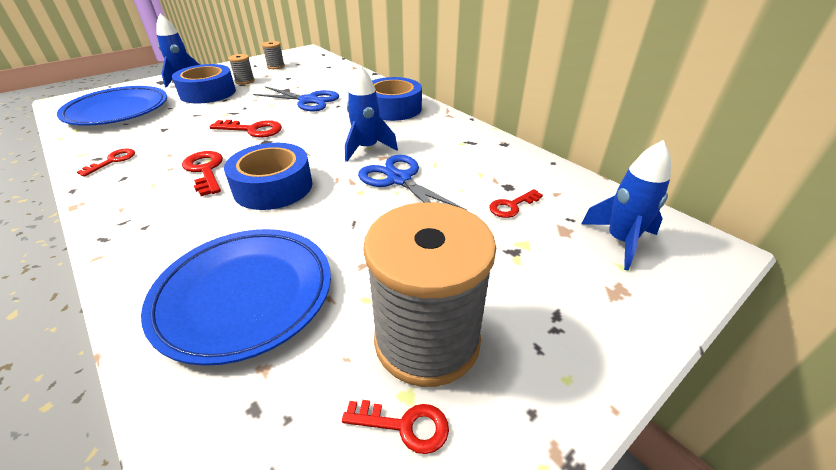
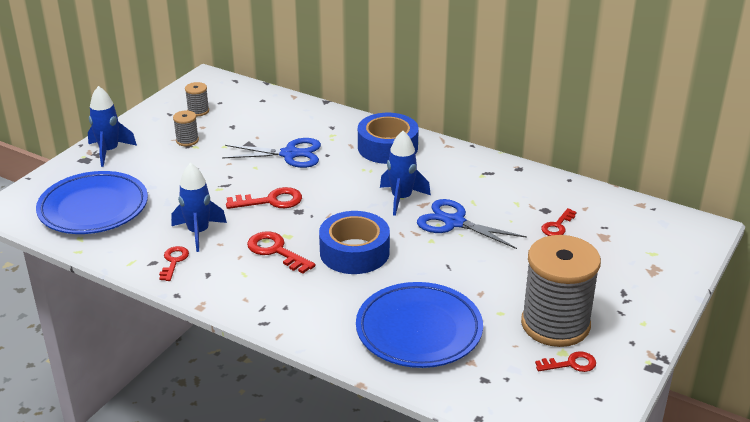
camera: 20 degrees left, 5 degrees down
(208, 93) = (164, 165): blue tape -> none
(620, 241) = (644, 236): blue rocket -> blue rocket (198, 233)

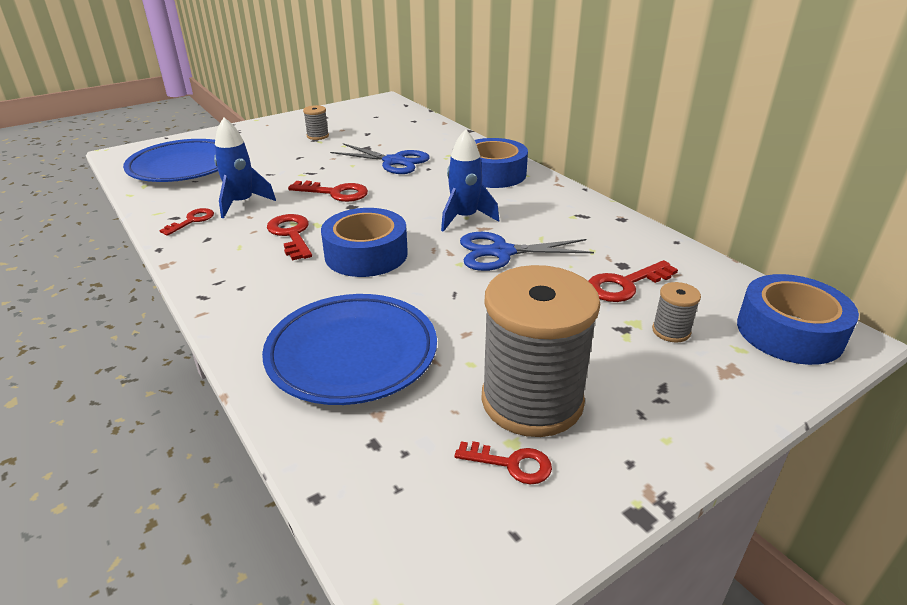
camera: 25 degrees right, 0 degrees up
(109, 151) = (248, 132): blue rocket -> none
(198, 111) = (351, 119): grey spool -> grey spool (671, 331)
(454, 222) = (501, 252): blue scissors -> blue scissors turned 60 degrees counterclockwise
(557, 226) = (625, 285): red key -> red key, size x1.51
(674, 233) = (789, 332): none -> blue tape

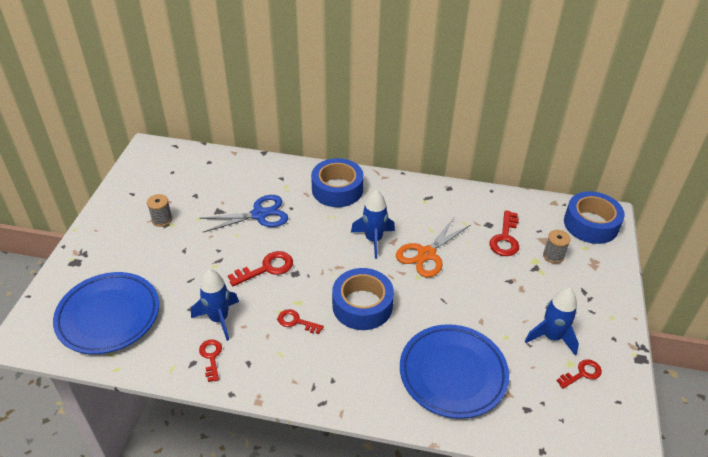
camera: 45 degrees left, 10 degrees up
(291, 234) = (296, 321): red key -> red key, size x0.66
(501, 252) = (426, 254): blue scissors -> orange scissors
(532, 400) = (551, 337): grey spool -> blue rocket

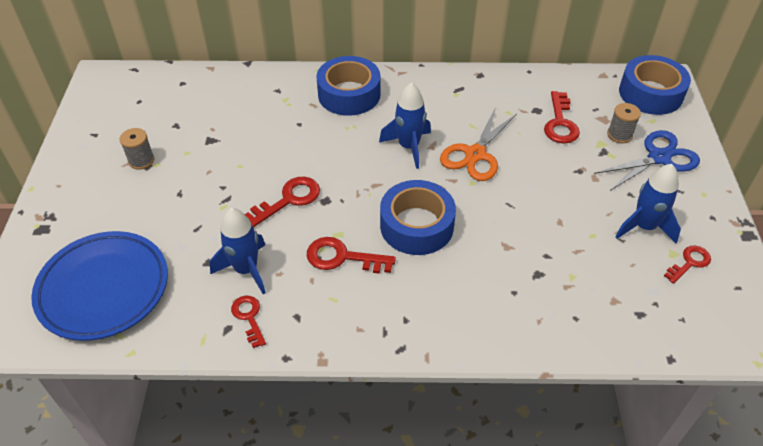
camera: 10 degrees left, 5 degrees up
(259, 214) = (262, 137): blue scissors -> blue scissors (659, 157)
(296, 321) = (342, 257): red key -> red key, size x1.51
(453, 374) = (544, 288): blue plate -> none

